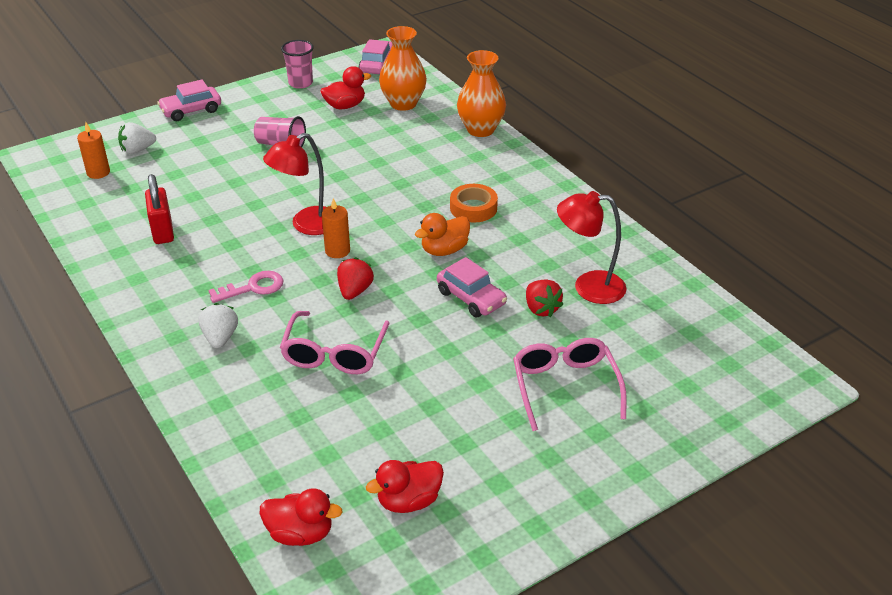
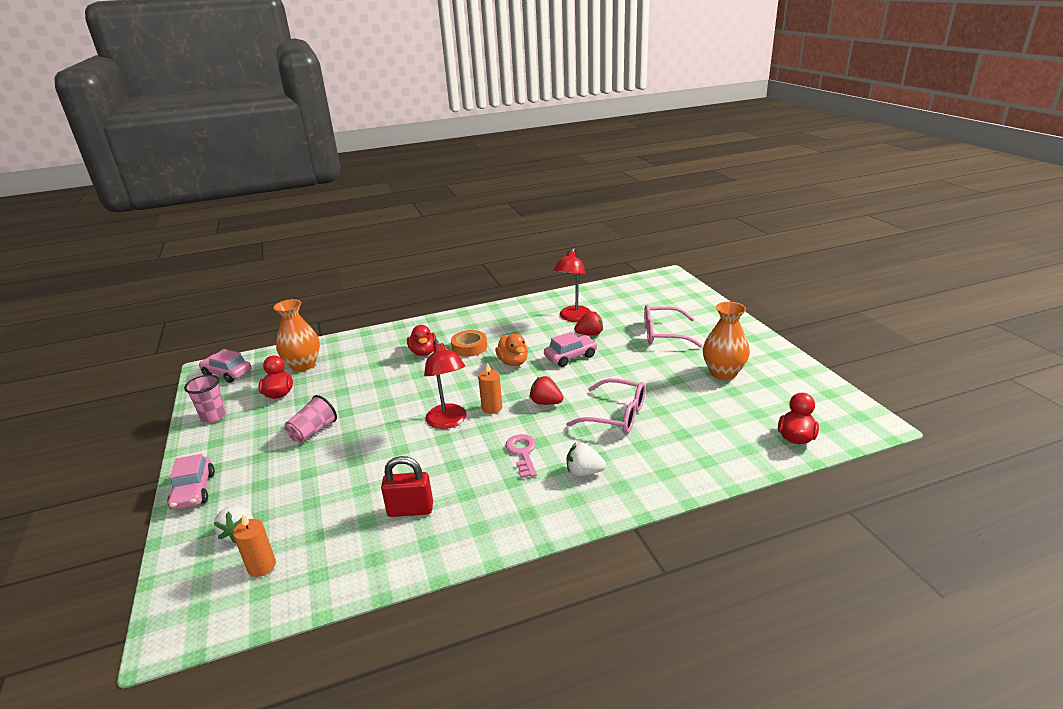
camera: 75 degrees left, 10 degrees down
(409, 501) = (761, 394): red duck -> red duck (423, 352)
(480, 129) = (371, 336): orange vase -> orange vase (723, 373)

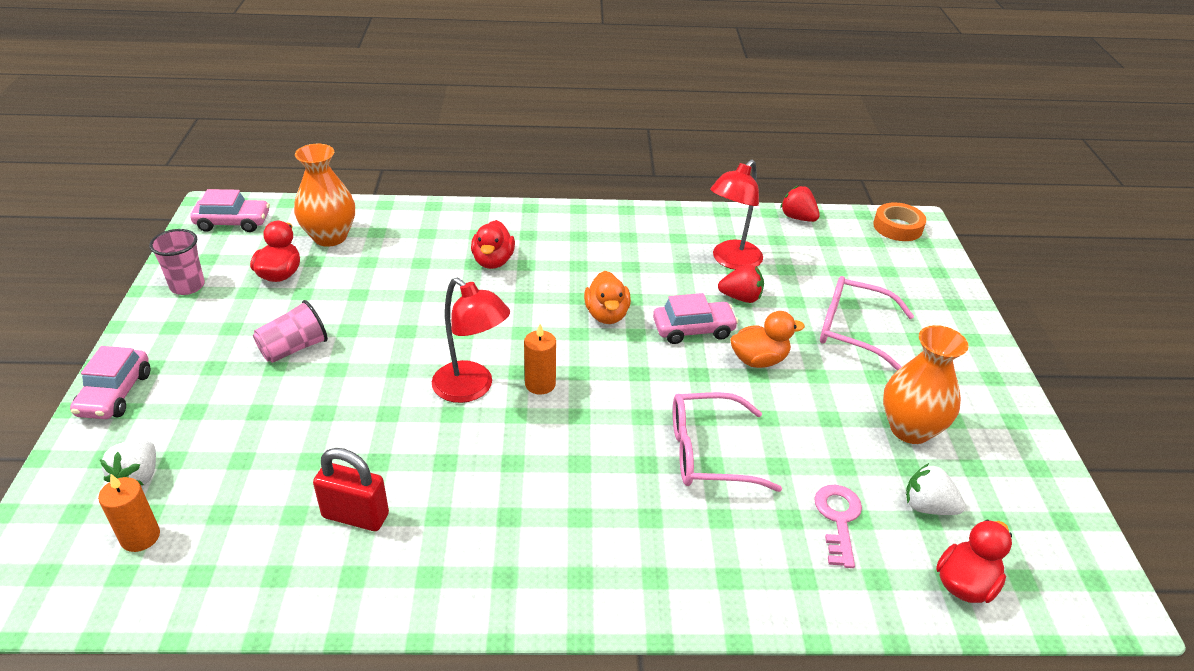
camera: 15 degrees right, 10 degrees up
(227, 373) = (233, 222): pink car -> pink car turned 135 degrees clockwise
(449, 422) = (471, 389): red lamp -> red lamp turned 45 degrees counterclockwise
(469, 347) = (559, 271): orange tape -> orange tape (897, 227)
(522, 453) = (545, 474): pink key -> pink key (838, 519)
(546, 402) = (619, 399): red strawberry -> red strawberry (798, 218)
(584, 472) = (614, 536): white strawberry -> white strawberry (927, 506)
(616, 415) = (708, 453): pink glasses -> pink glasses turned 135 degrees clockwise
(618, 362) = (759, 360): none -> orange duck

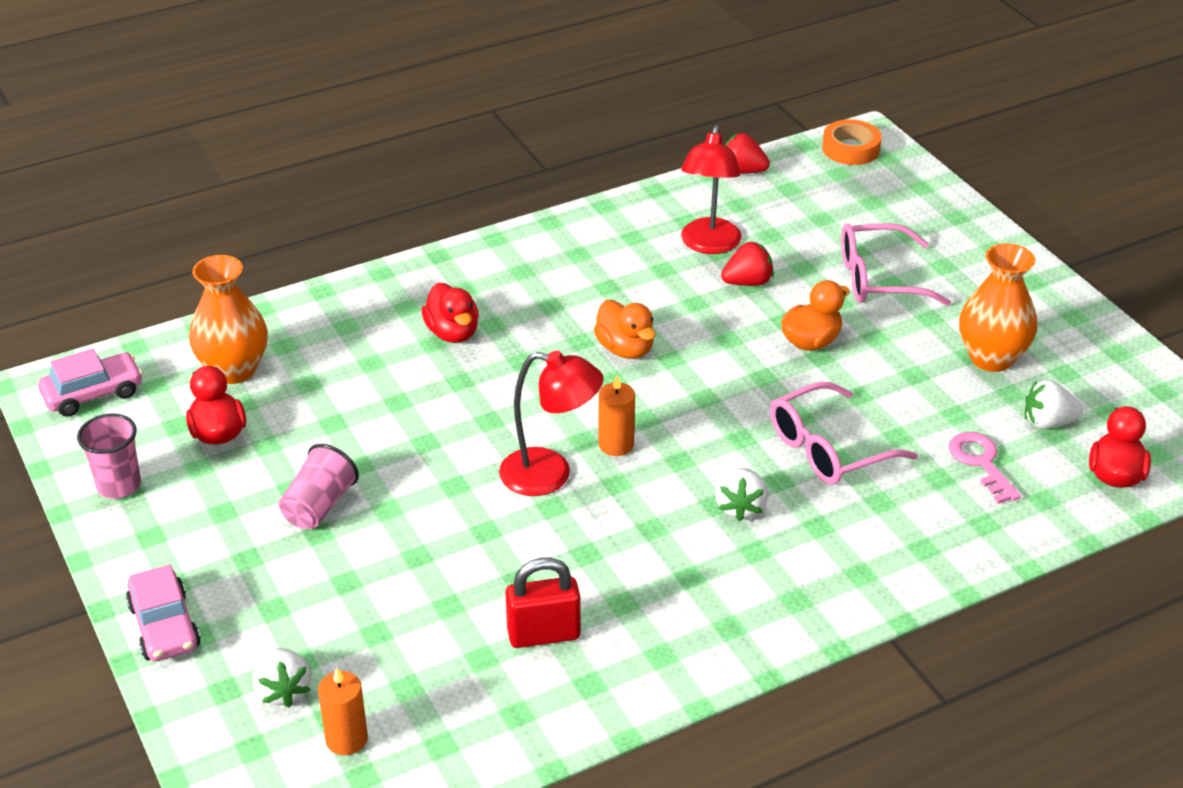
camera: 25 degrees left, 0 degrees up
(596, 474) = (740, 507): none -> white strawberry
(693, 329) = (725, 333): pink car -> none

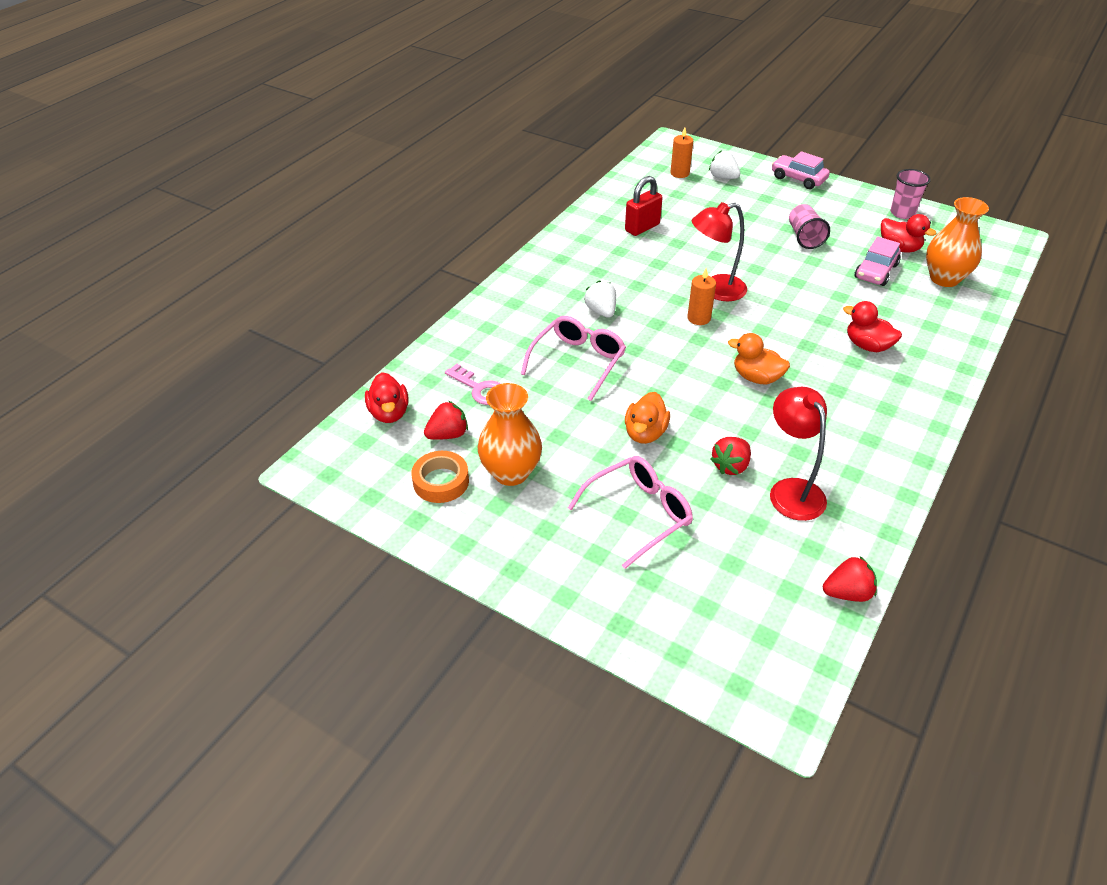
camera: 150 degrees right, 5 degrees up
(93, 394) = (986, 242): pink car -> pink car (875, 271)
(850, 149) = (782, 681): orange tape -> orange tape (441, 481)
(1047, 422) = (448, 434): white strawberry -> red strawberry

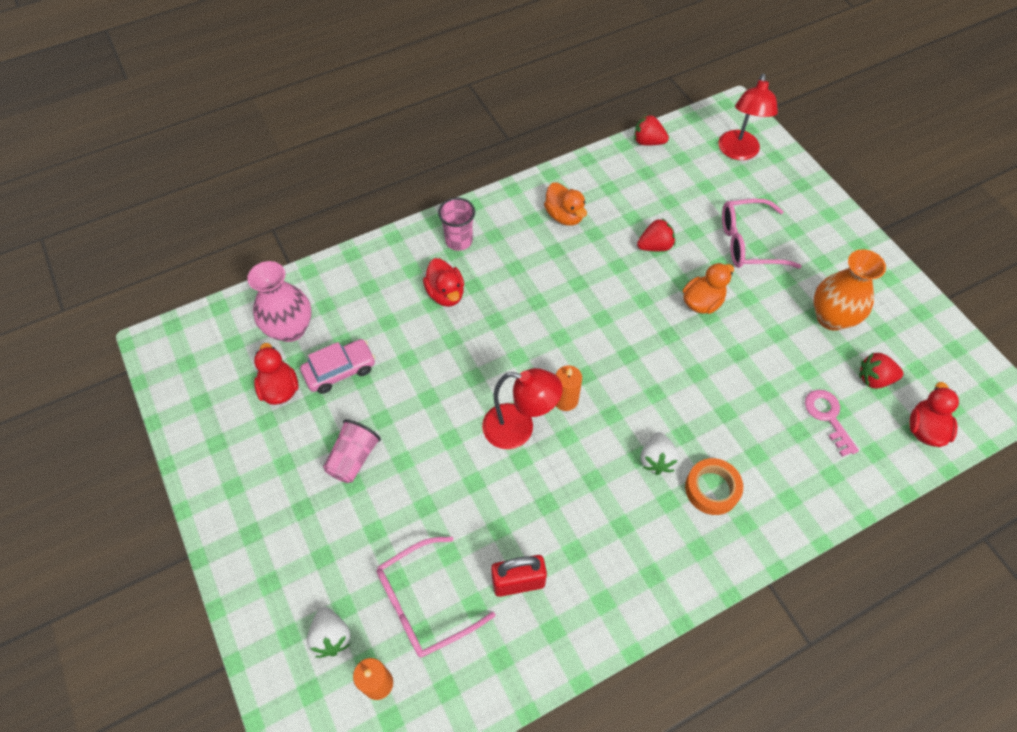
camera: 150 degrees left, 15 degrees up
(441, 481) = (893, 336): orange tape -> orange tape (712, 489)
(578, 362) = (718, 404): pink glasses -> pink glasses (424, 603)
(756, 377) = (569, 309): orange duck -> orange duck (564, 216)
(791, 490) = (626, 211): red lamp -> red lamp (738, 152)
(798, 178) = (244, 574): pink car -> none
(902, 213) = (209, 439): pink cup -> pink cup (459, 241)
(944, 278) = (290, 329): orange vase -> pink vase

